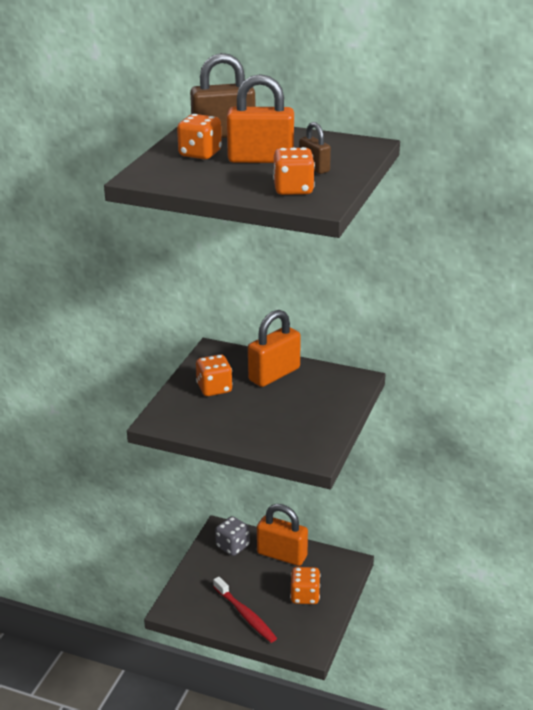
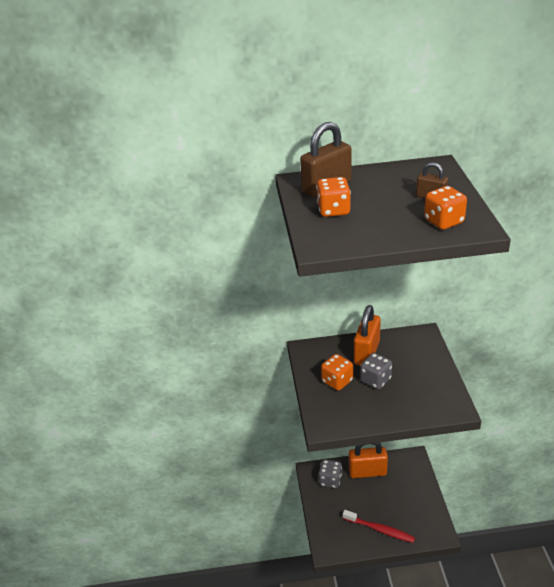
camera: 25 degrees left, 5 degrees up
(256, 401) = (375, 380): none -> grey dice
(260, 159) = (384, 201): orange padlock -> none
(305, 596) = (406, 496): orange dice -> none

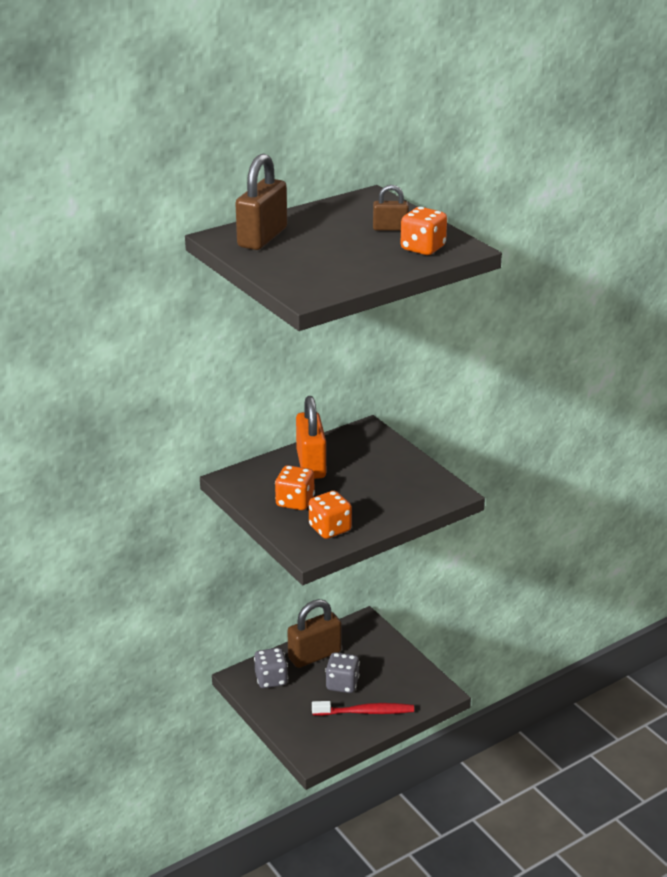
camera: 30 degrees left, 5 degrees down
(333, 210) = (292, 258): orange dice -> orange dice (330, 529)
(367, 472) = (314, 655): orange padlock -> brown padlock
(375, 380) = (341, 489): grey dice -> grey dice (342, 684)

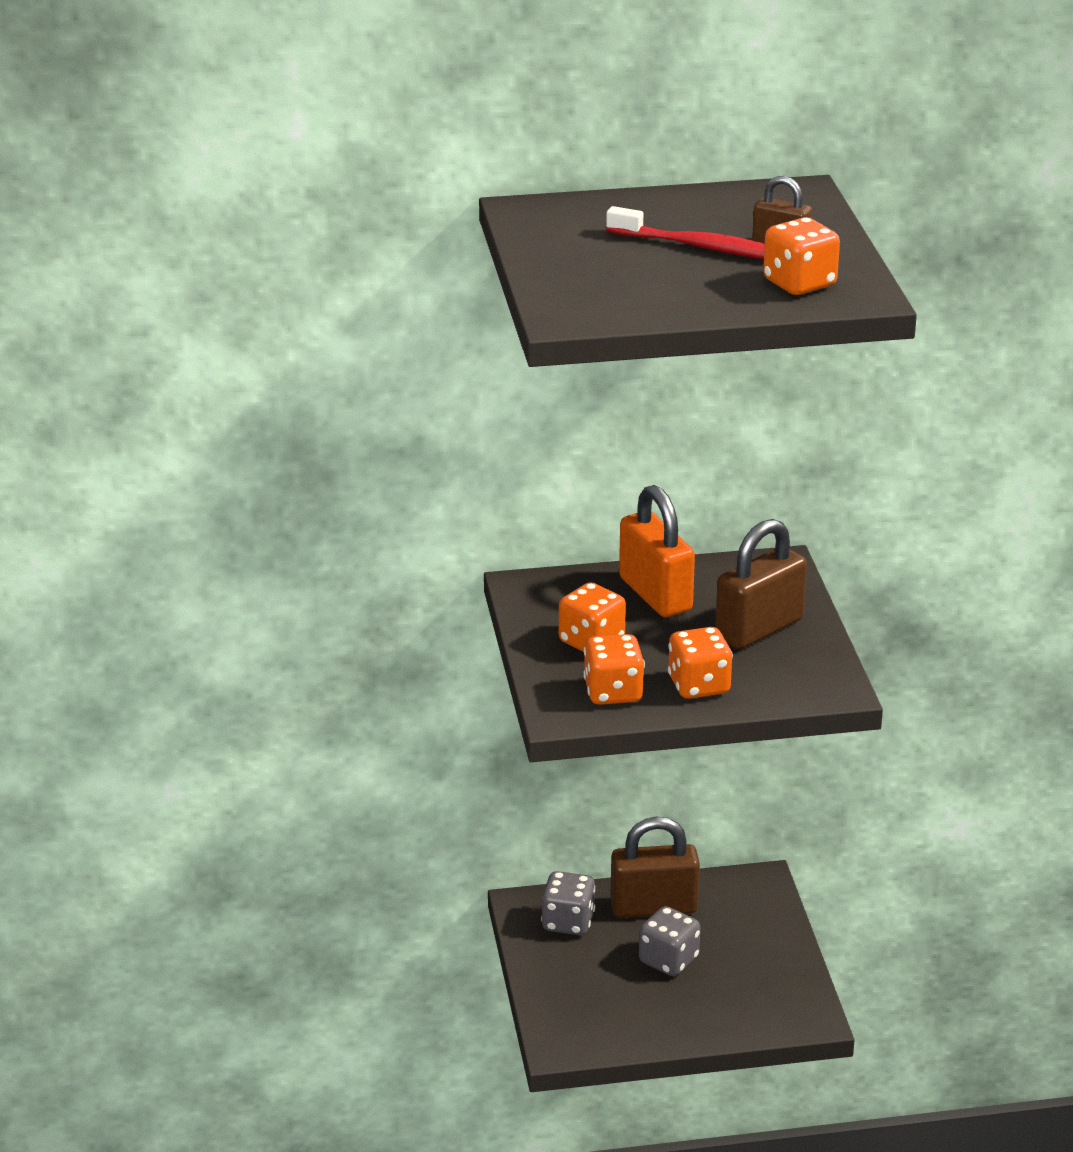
camera: 25 degrees right, 0 degrees up
(262, 237) = (581, 222): brown padlock -> brown padlock (759, 628)
(311, 464) = (655, 594): orange padlock -> orange padlock turned 45 degrees counterclockwise
(365, 712) = (677, 1010): red toothbrush -> red toothbrush (702, 247)
(375, 511) = (699, 686): none -> orange dice

